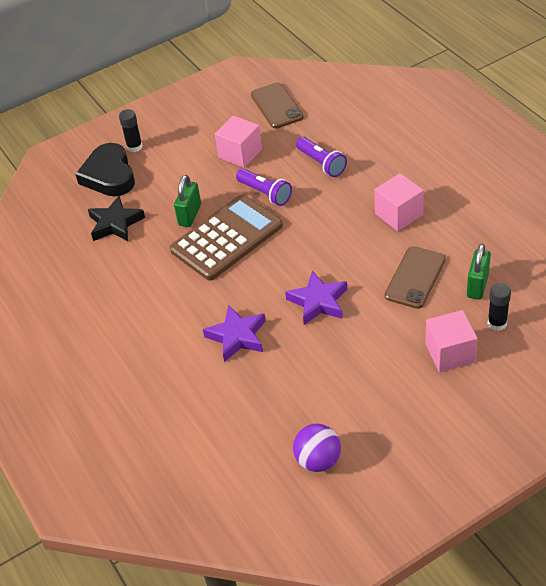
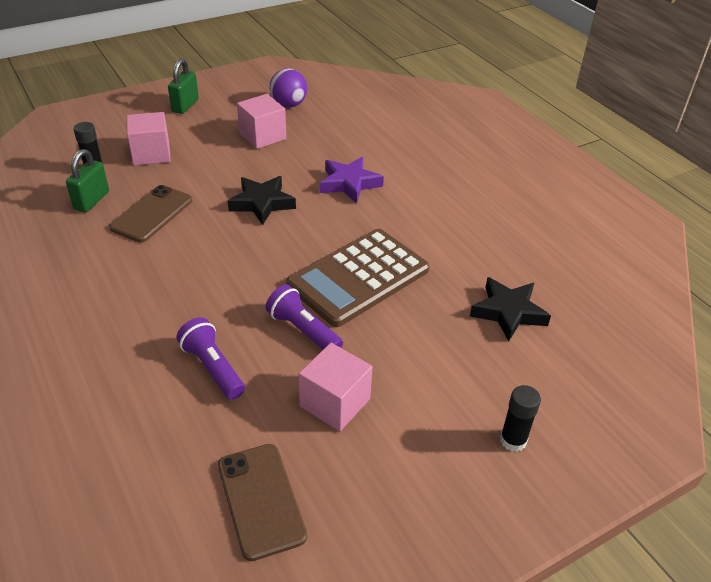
camera: 175 degrees right, 5 degrees down
(109, 175) = (540, 389): black heart -> none
(190, 215) = (408, 312): green padlock -> green padlock (185, 105)
(318, 302) = (262, 203): purple star -> black star
(398, 214) = (136, 282): pink cube -> pink cube (262, 136)

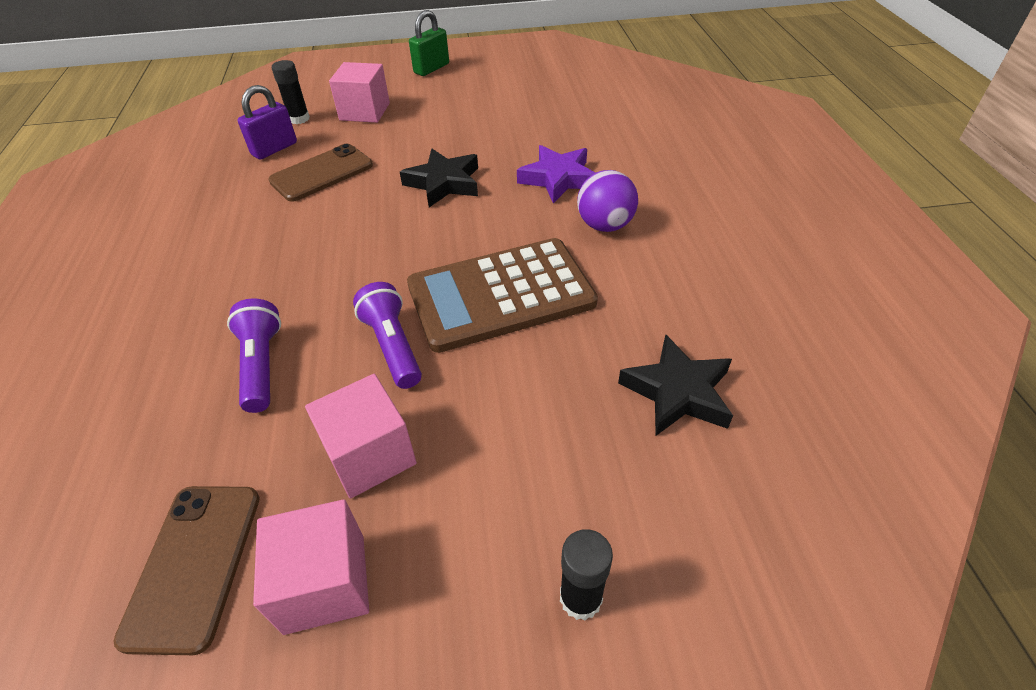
camera: 25 degrees right, 5 degrees up
(92, 200) = (274, 149): green padlock -> purple padlock
(262, 136) = (491, 111): pink cube -> pink cube (325, 583)
(289, 105) = (541, 82): purple ball -> purple ball (605, 225)

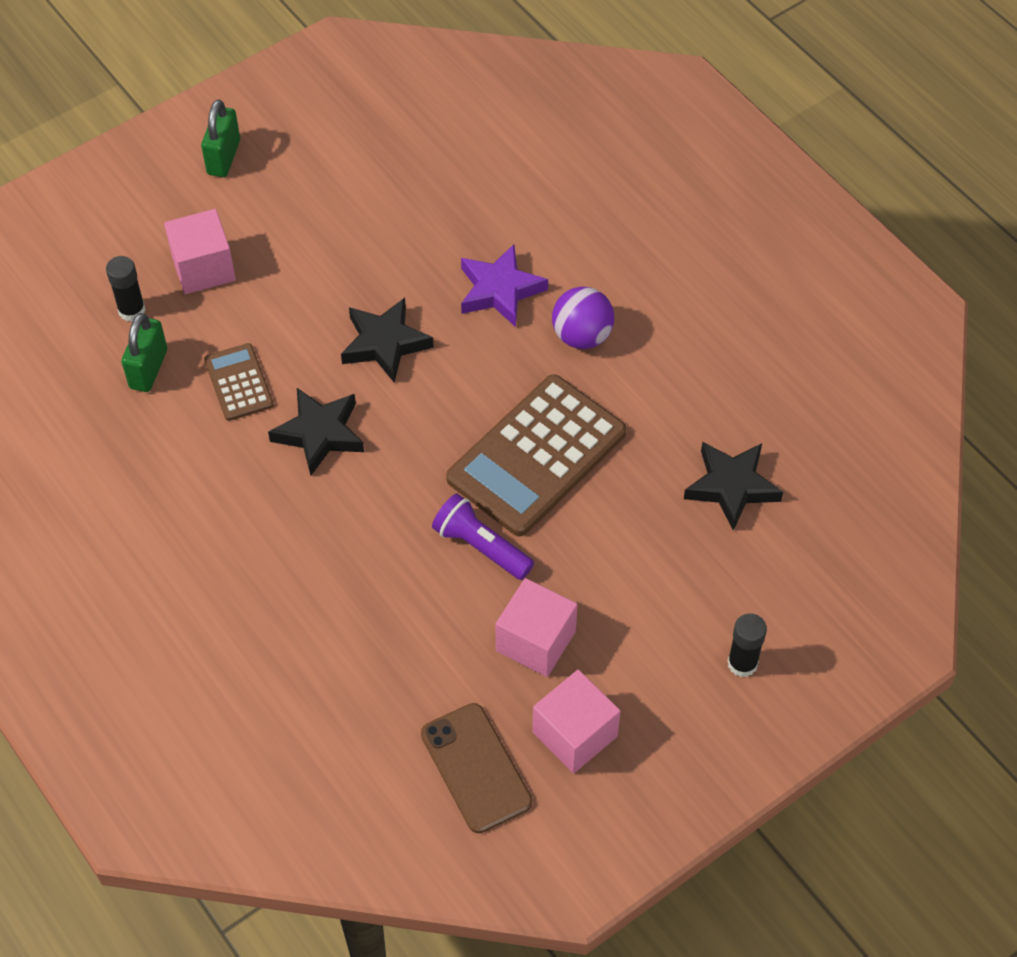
camera: 30 degrees left, 10 degrees up
(261, 365) = (383, 613): purple flashlight -> none
(274, 149) = (148, 369): purple padlock -> green padlock
(322, 173) = (239, 382): brown phone -> brown calculator
(344, 220) = (319, 434): none -> black star

